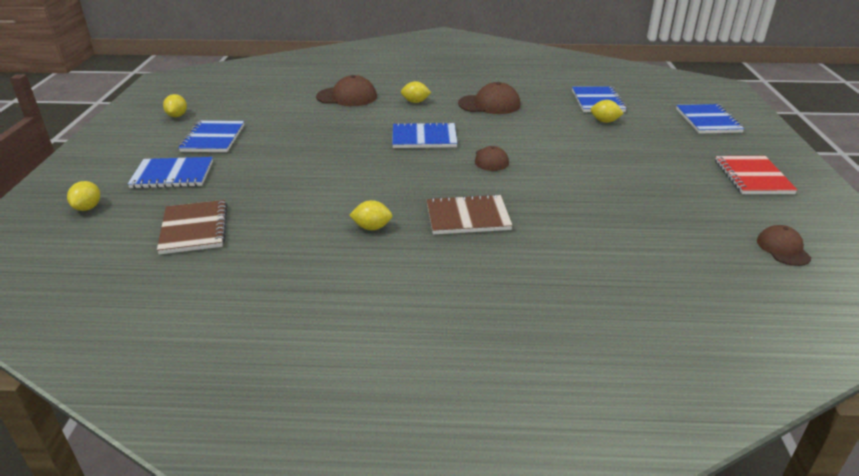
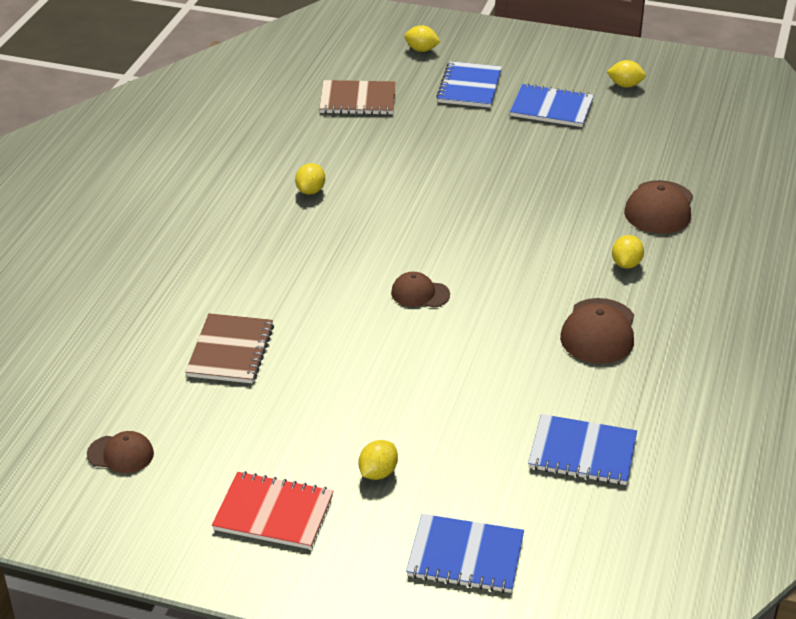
camera: 105 degrees right, 5 degrees up
(424, 138) = (502, 253): blue notebook -> none
(467, 217) = (300, 250): brown notebook -> brown notebook (230, 351)
(604, 121) = (500, 432): yellow lemon -> yellow lemon (378, 473)

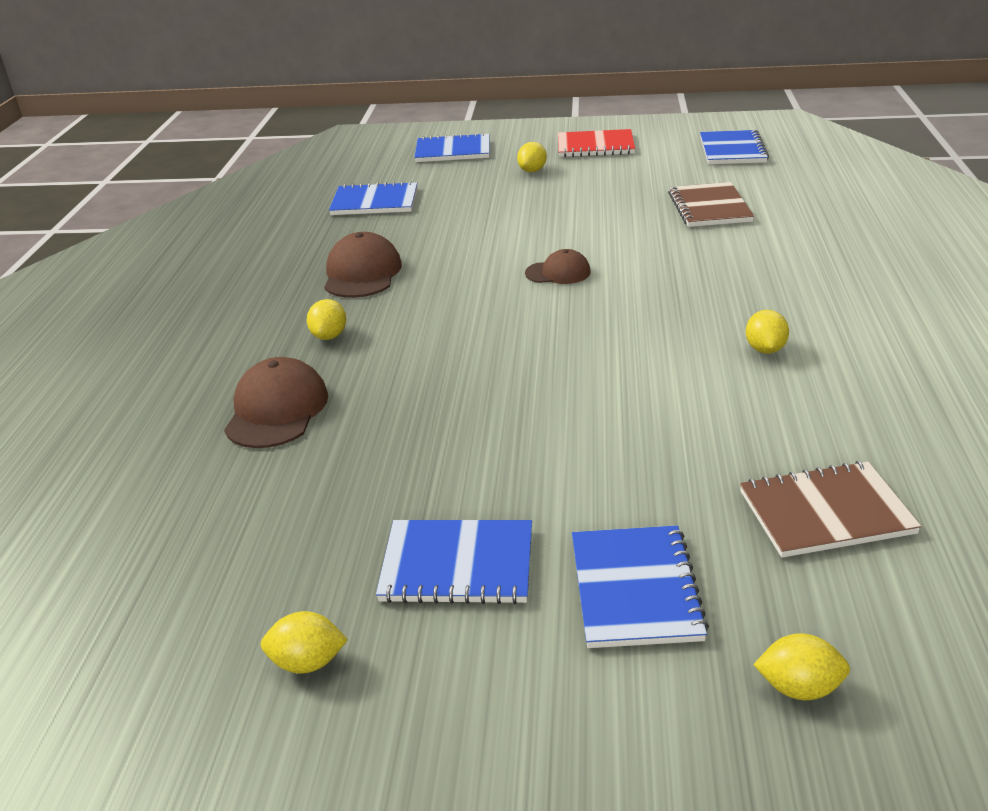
camera: 170 degrees right, 5 degrees down
(120, 454) = (732, 150): brown cap -> blue notebook

